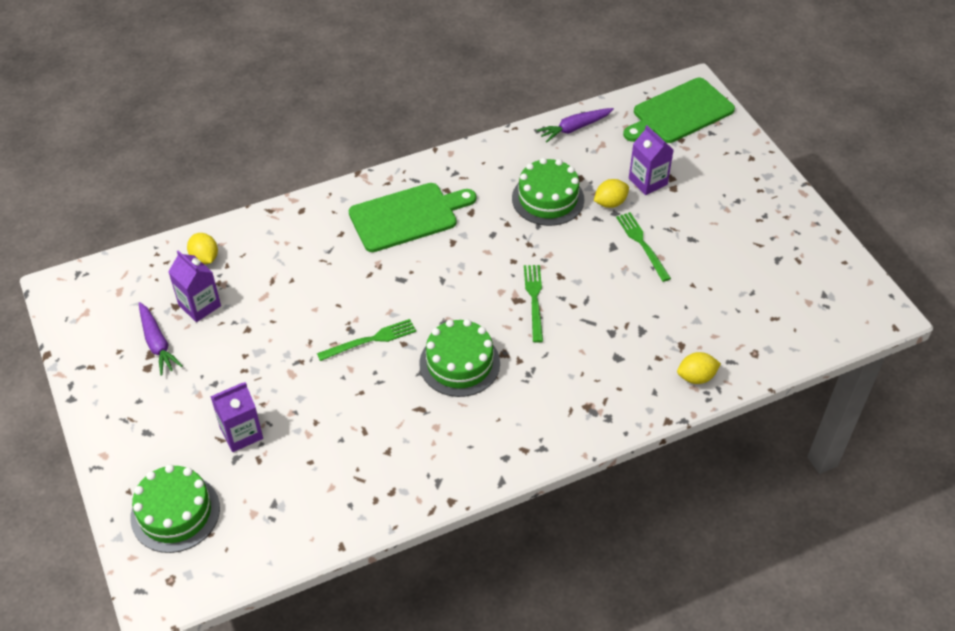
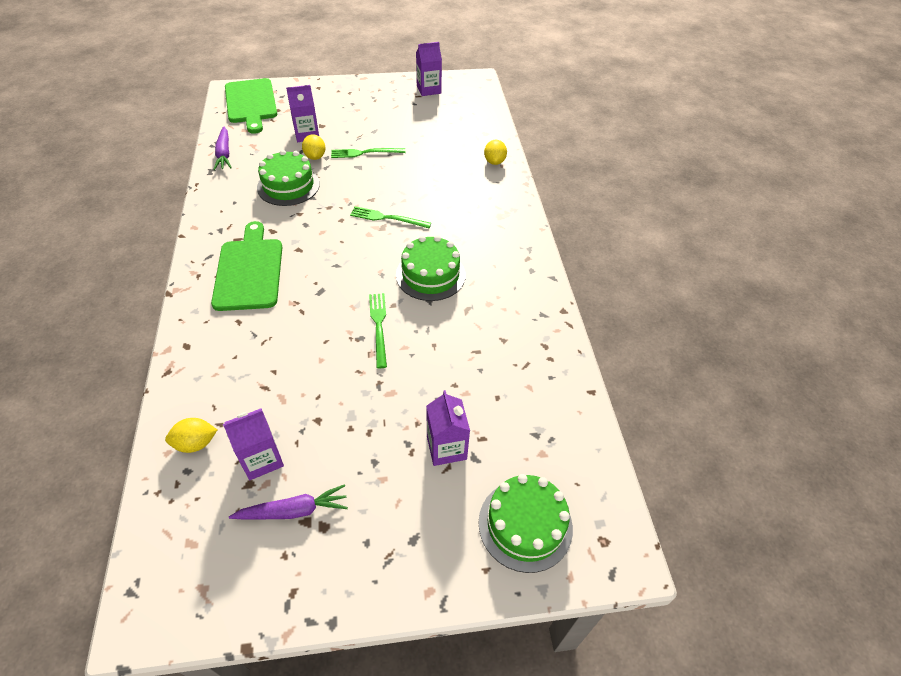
camera: 75 degrees left, 0 degrees up
(820, 267) = (428, 89): none -> purple carton

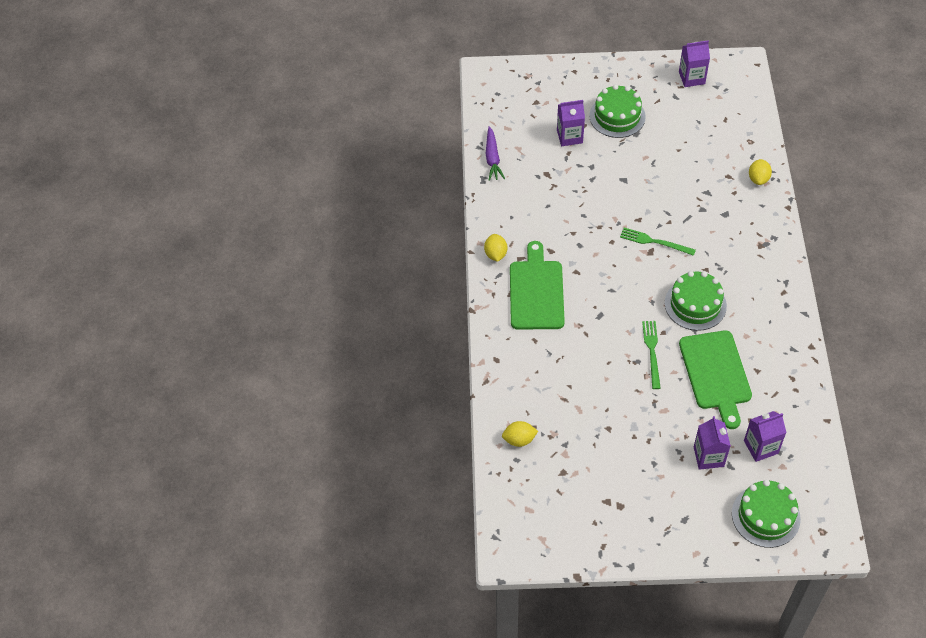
camera: 10 degrees right, 5 degrees up
(251, 103) = (508, 92): green cutting board -> green cutting board (715, 374)
(262, 459) = (570, 455): purple carton -> purple carton (761, 447)
(288, 186) = (559, 200): green cake -> green cake (617, 116)
(294, 510) = (598, 493): purple carrot -> none
(315, 157) = (580, 165): yellow lemon -> yellow lemon (495, 254)
(365, 153) = (629, 162): green fork -> none

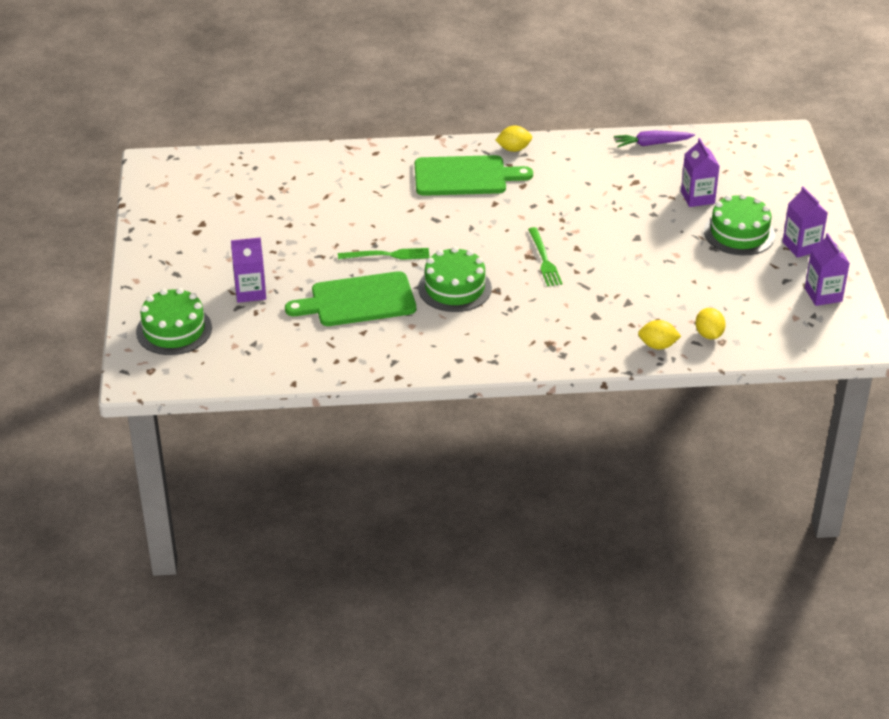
camera: 85 degrees right, 15 degrees down
(519, 440) = (278, 168): yellow lemon -> yellow lemon (709, 334)
(654, 242) = (544, 259): green fork -> green fork turned 150 degrees clockwise
(761, 447) = (260, 330): purple carton -> purple carton (801, 246)

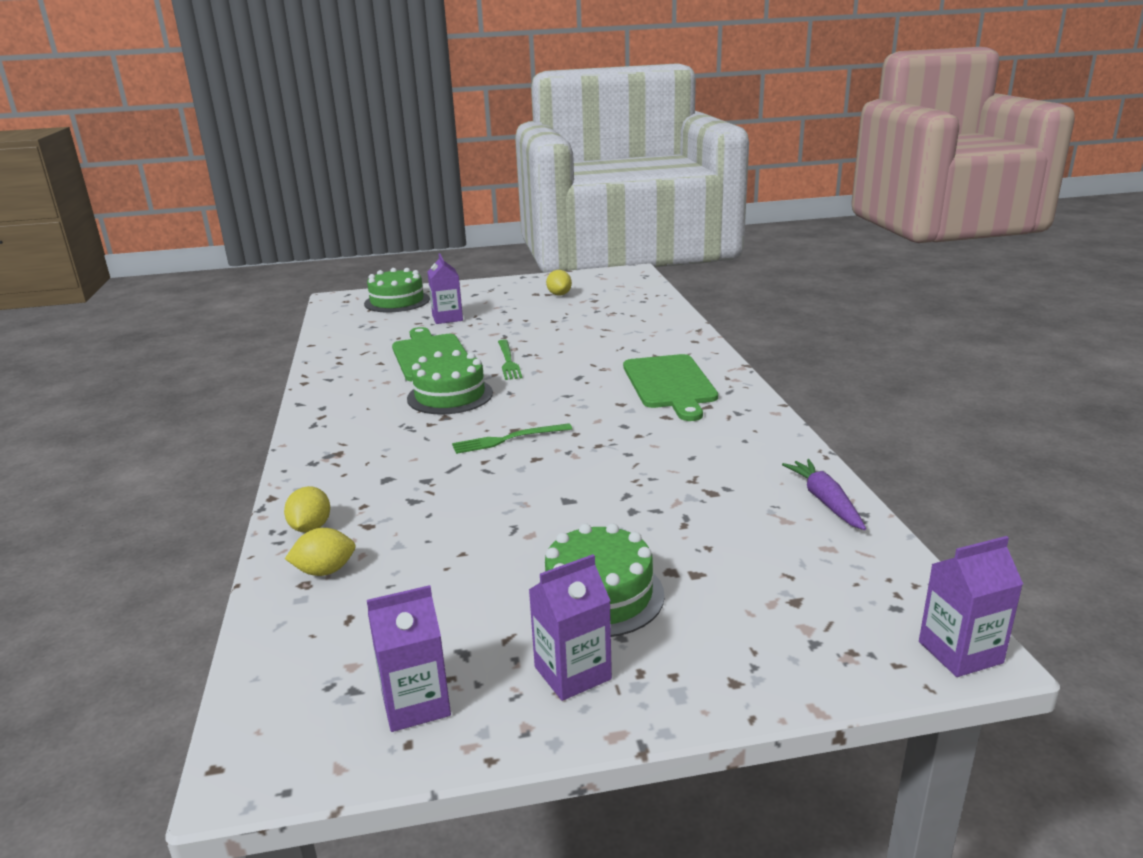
camera: 85 degrees right, 15 degrees down
(513, 149) = (745, 406): yellow lemon -> yellow lemon (559, 294)
(697, 197) = (692, 549): purple carton -> purple carton (960, 652)

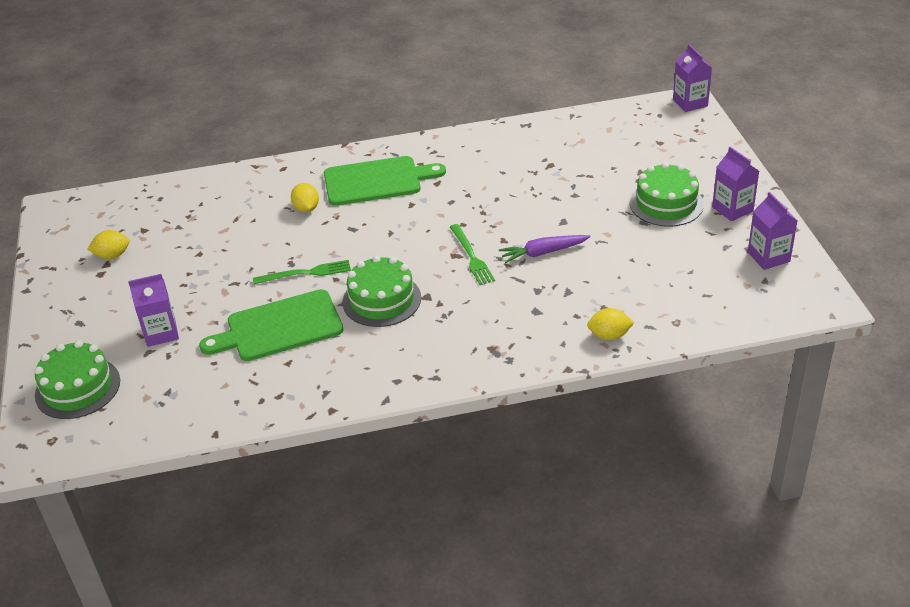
camera: 90 degrees left, 15 degrees up
(325, 571) = (661, 316): yellow lemon -> yellow lemon (306, 208)
(825, 501) = (559, 126): purple carrot -> purple carrot (543, 253)

